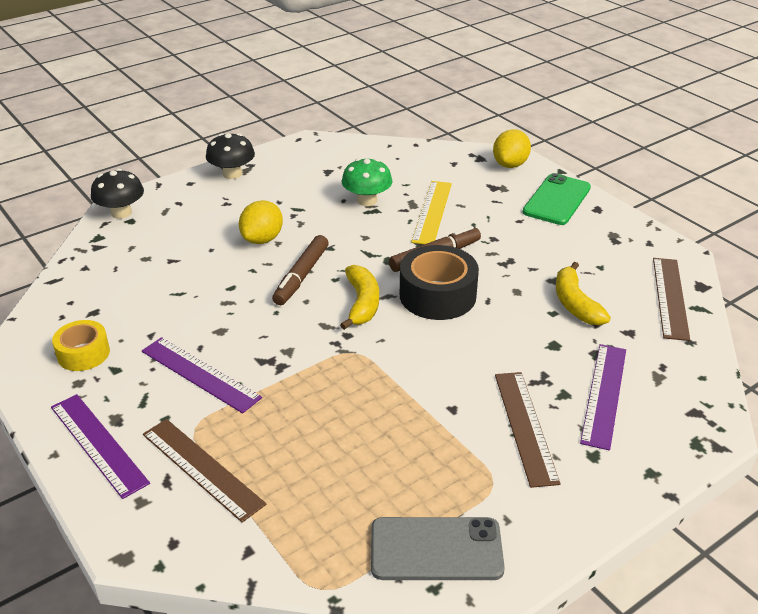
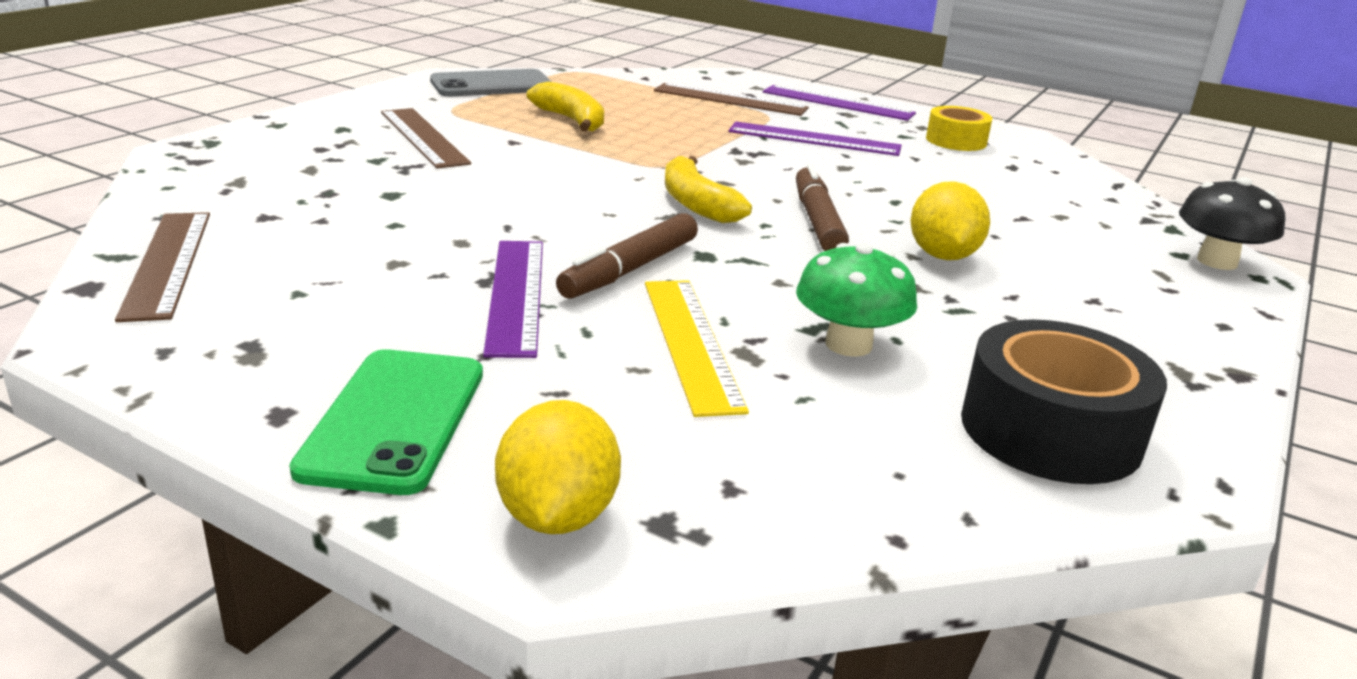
camera: 155 degrees right, 10 degrees down
(232, 174) = (1188, 355): black mushroom -> none
(437, 295) = (591, 223): black tape -> black tape (1050, 431)
(575, 304) = (355, 237): yellow banana -> yellow banana (571, 120)
(604, 394) = (322, 163): purple ruler -> purple ruler (516, 295)

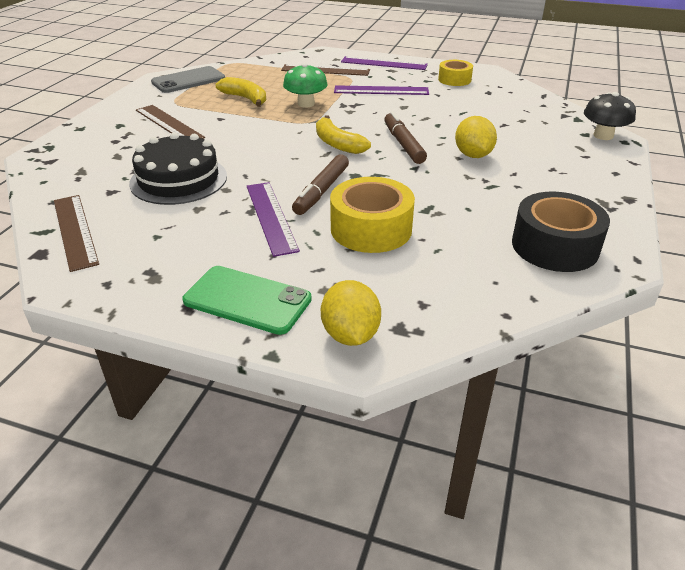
camera: 10 degrees left, 10 degrees up
(389, 216) = (178, 179): none -> black cake
(394, 420) = (247, 300): green phone -> green phone turned 60 degrees counterclockwise
(691, 342) = (371, 229): yellow ruler -> yellow tape
(848, 345) = (447, 216): green mushroom -> green mushroom (306, 104)

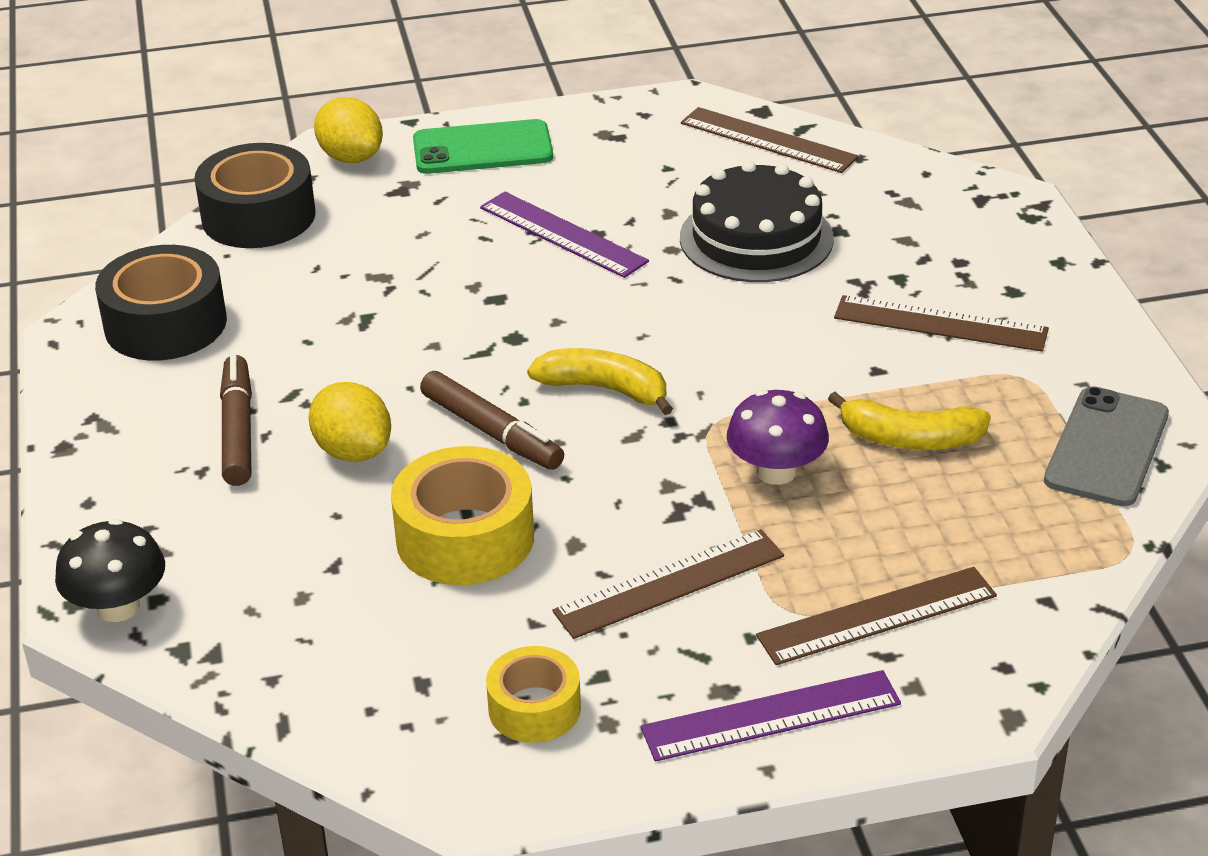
camera: 150 degrees right, 0 degrees up
(306, 104) = (776, 471): green mushroom -> purple mushroom
(322, 191) = (537, 293): brown marker -> brown marker (237, 430)
(371, 229) = (419, 264): yellow tape -> yellow tape (465, 538)
(381, 90) = (669, 584): purple ruler -> brown ruler
(457, 305) = (258, 216): none -> black tape

